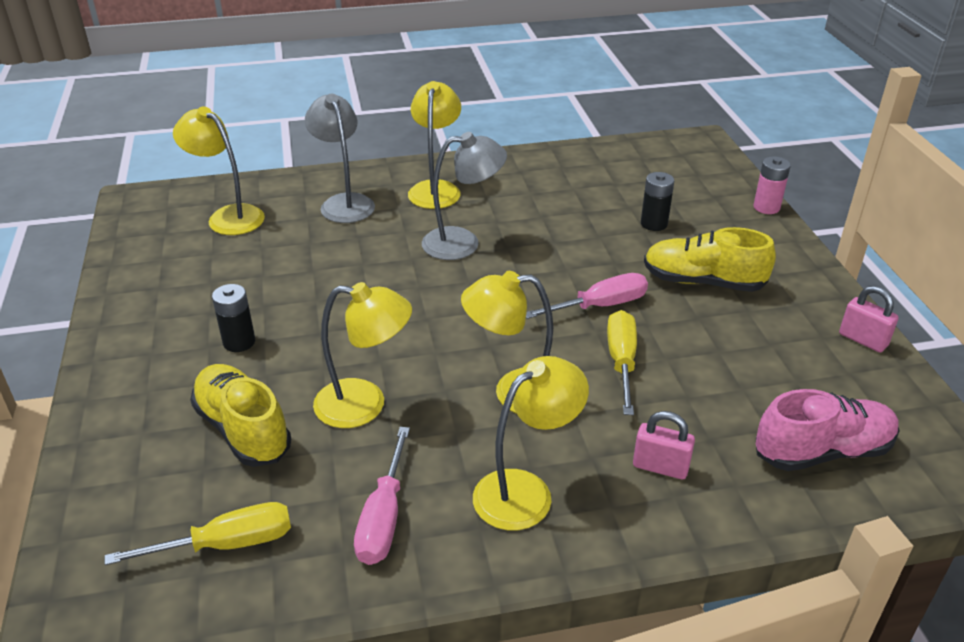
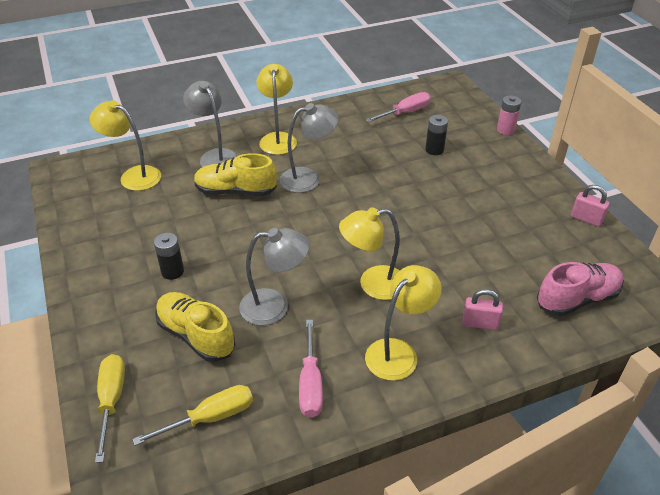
camera: 10 degrees left, 5 degrees up
(365, 405) = (275, 306): yellow lamp -> grey lamp
(599, 306) = (413, 215): pink screwdriver -> pink screwdriver (405, 113)
(621, 362) = (437, 253): yellow screwdriver -> yellow screwdriver (111, 401)
(703, 282) = (477, 189): yellow shoe -> yellow shoe (236, 191)

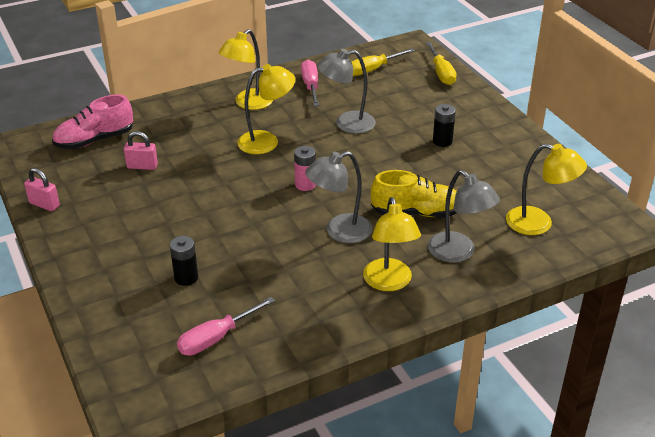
camera: 175 degrees right, 5 degrees down
(196, 335) = (401, 105): yellow shoe -> none
(479, 323) = (182, 121): pink padlock -> pink padlock (142, 166)
(505, 130) = (80, 316): pink battery -> pink battery (305, 184)

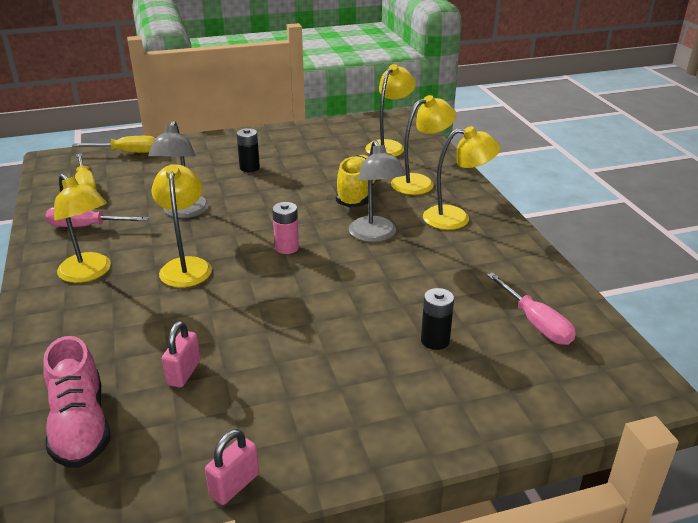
camera: 80 degrees left, 5 degrees down
(458, 253) = (420, 183): grey lamp -> yellow lamp

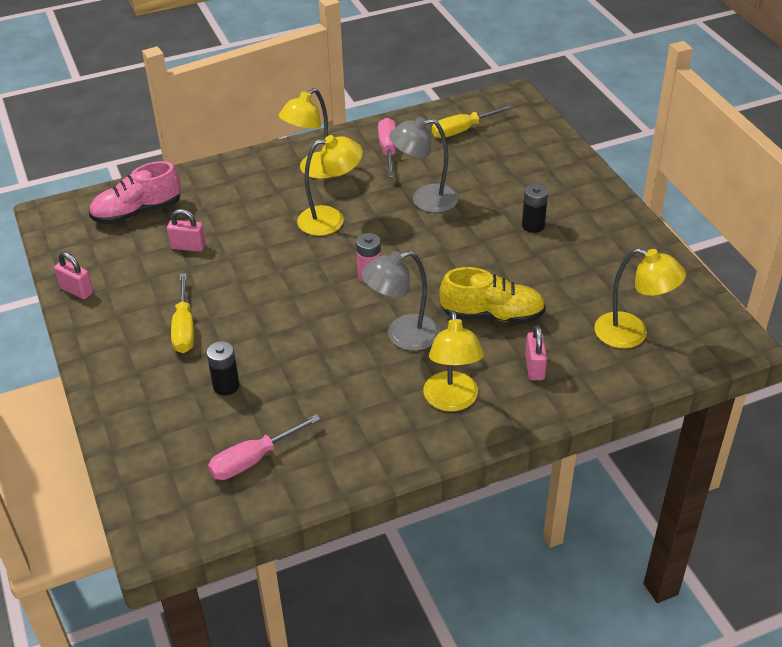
camera: 85 degrees right, 10 degrees up
(127, 152) = (542, 137): yellow screwdriver -> yellow screwdriver (184, 328)
(420, 183) = (534, 367): yellow lamp -> pink padlock

